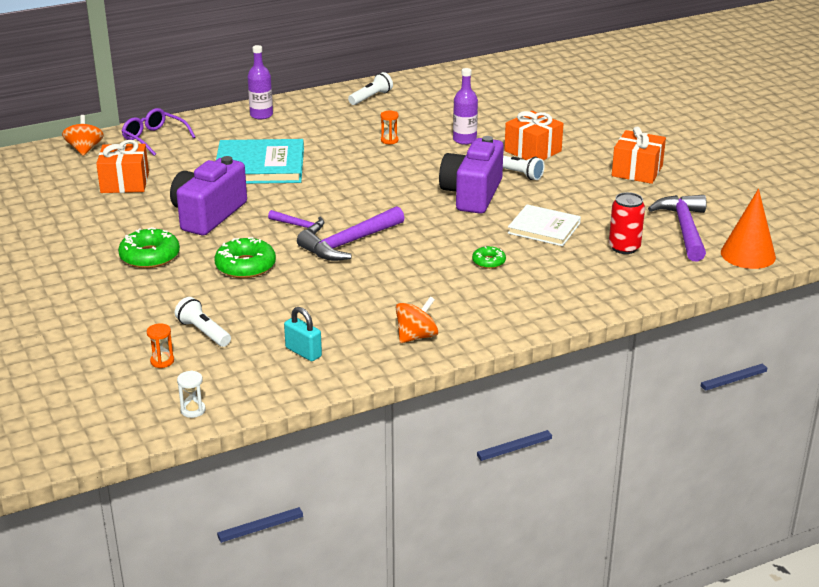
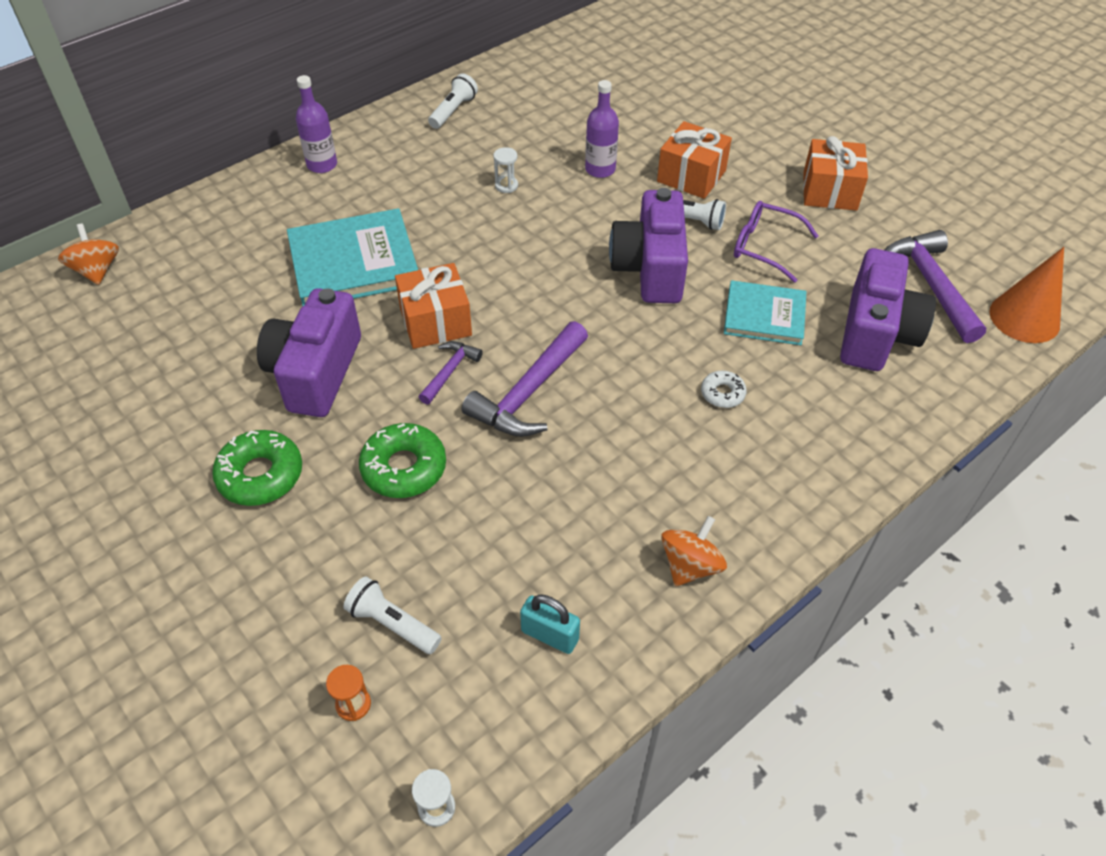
camera: 15 degrees left, 20 degrees up
(125, 183) = (176, 328): orange gift -> orange gift (435, 322)
(154, 138) = (190, 232): purple glasses -> purple glasses (765, 247)
(300, 226) = (450, 371): purple hammer -> purple hammer turned 75 degrees counterclockwise
(389, 140) = (506, 186): orange hourglass -> white hourglass
(488, 262) = (722, 393): green donut -> white donut
(544, 228) = (764, 316): white book -> turquoise book
(624, 247) = (876, 333): red can -> purple camera

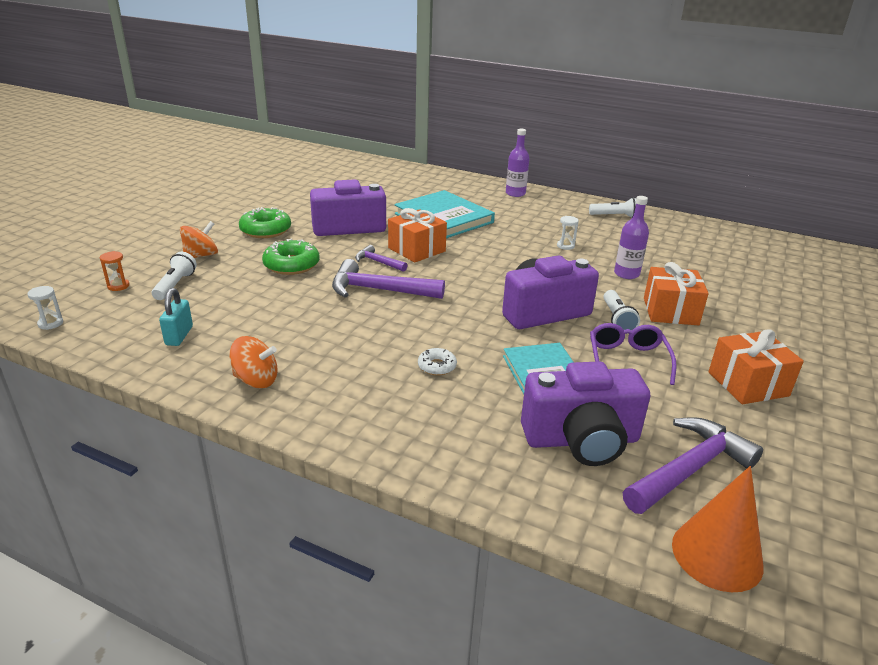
camera: 65 degrees right, 20 degrees down
(97, 270) = (378, 166): orange spinning top -> orange spinning top (201, 255)
(450, 371) = (378, 262): purple hammer -> purple hammer turned 150 degrees counterclockwise

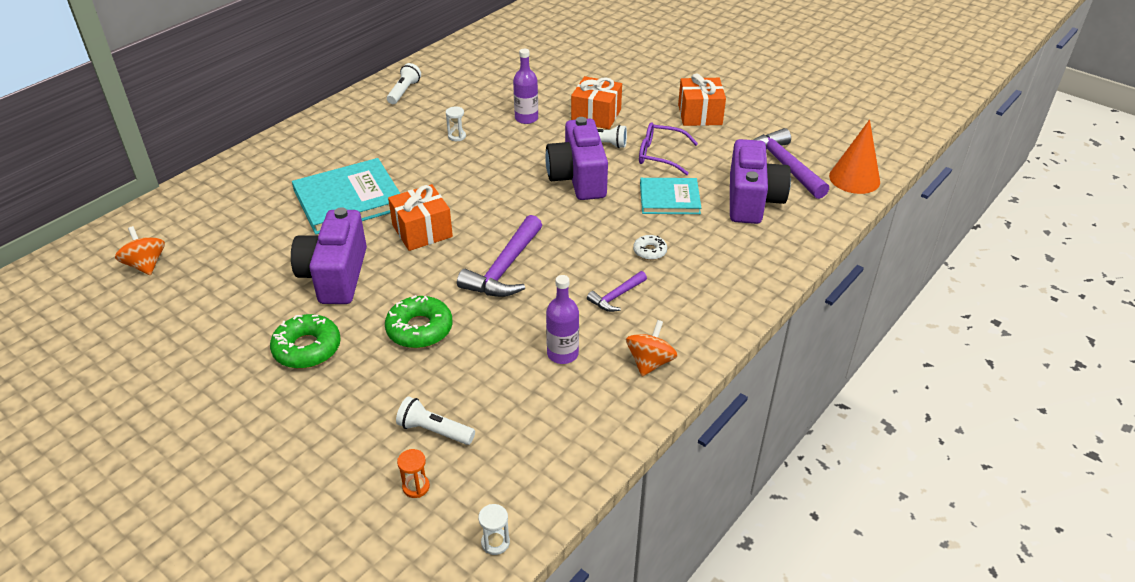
camera: 75 degrees left, 10 degrees up
(179, 336) = (556, 421): turquoise padlock -> none
(201, 255) = (358, 410): orange spinning top -> orange spinning top (146, 265)
(378, 262) = (441, 262): purple hammer -> purple hammer (616, 296)
(515, 193) = (308, 137): purple bottle -> purple bottle (562, 354)

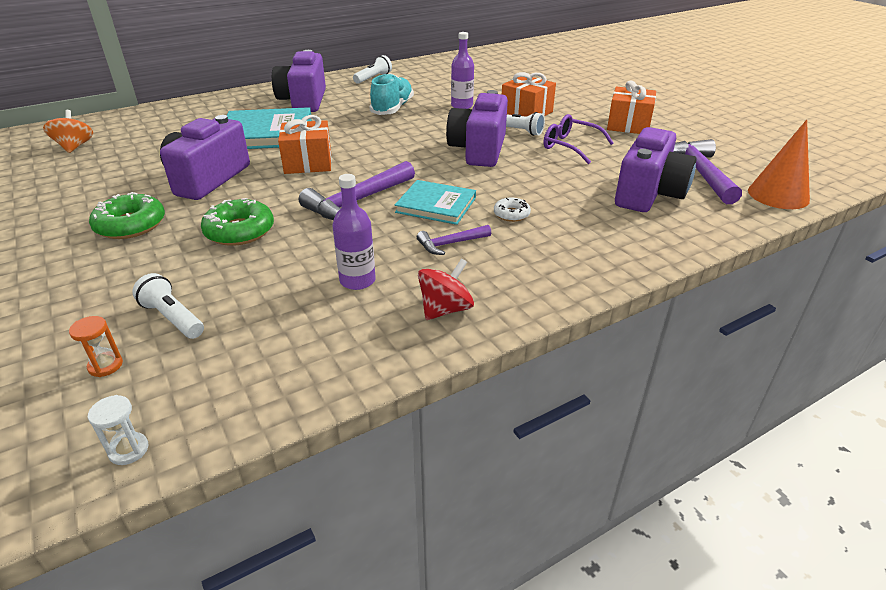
camera: 20 degrees right, 5 degrees down
(351, 143) = (303, 101): none -> purple camera
(457, 136) = (392, 109): white hourglass -> turquoise shoe
(650, 362) = (445, 309): orange spinning top -> red spinning top
(669, 198) = (559, 178): turquoise book -> turquoise book (436, 205)

